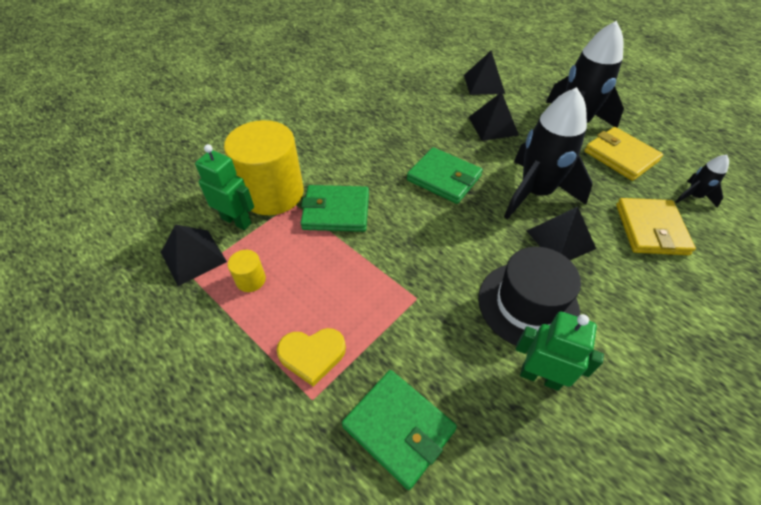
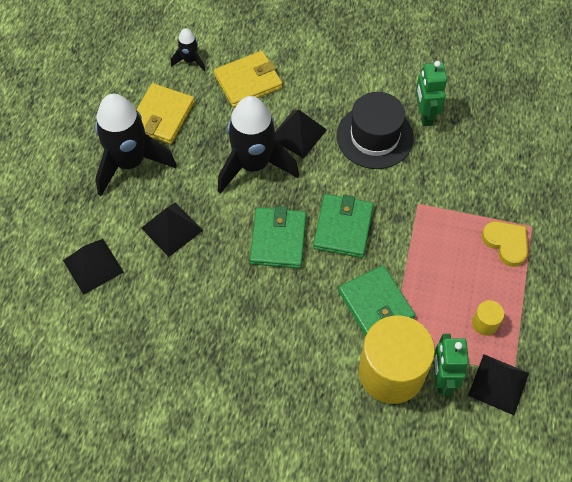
camera: 120 degrees left, 10 degrees up
(398, 428) = (511, 173): green wallet -> green wallet (343, 228)

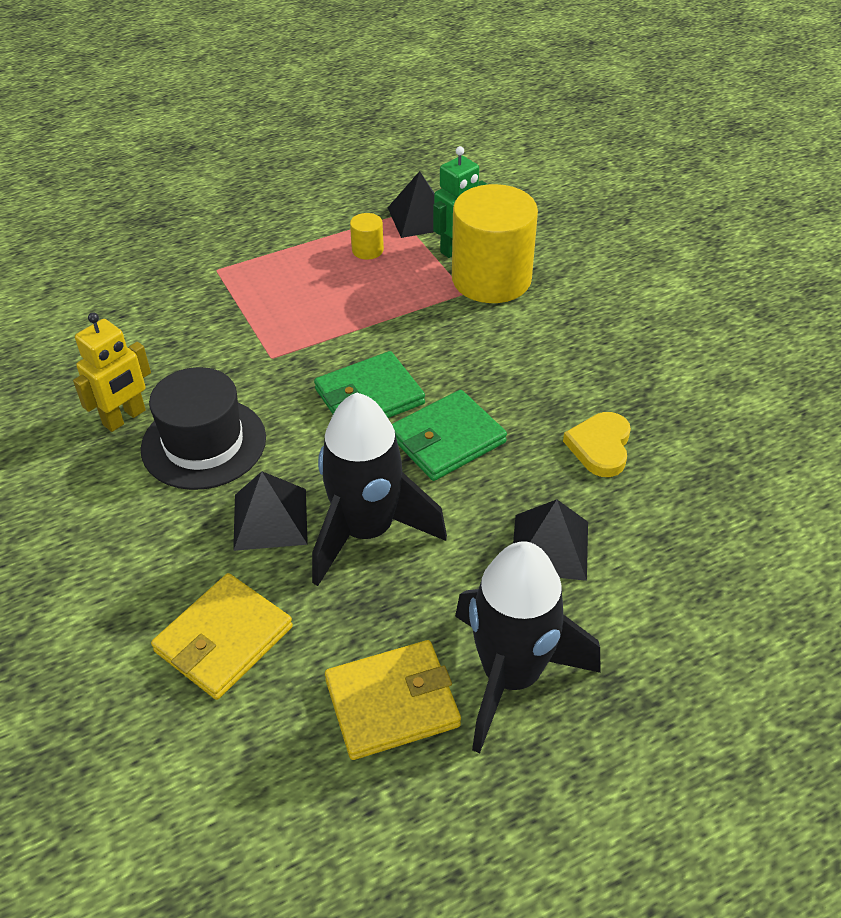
camera: 130 degrees left, 15 degrees down
(93, 266) = (692, 587): black pyramid -> none
(190, 60) = (246, 753): black rocket -> none
(248, 81) = (223, 639): yellow wallet -> yellow wallet turned 75 degrees counterclockwise
(375, 304) = (434, 324): green wallet -> none
(424, 115) = (125, 418): green robot -> yellow robot
(506, 243) = (257, 276): yellow heart -> yellow heart (600, 447)

